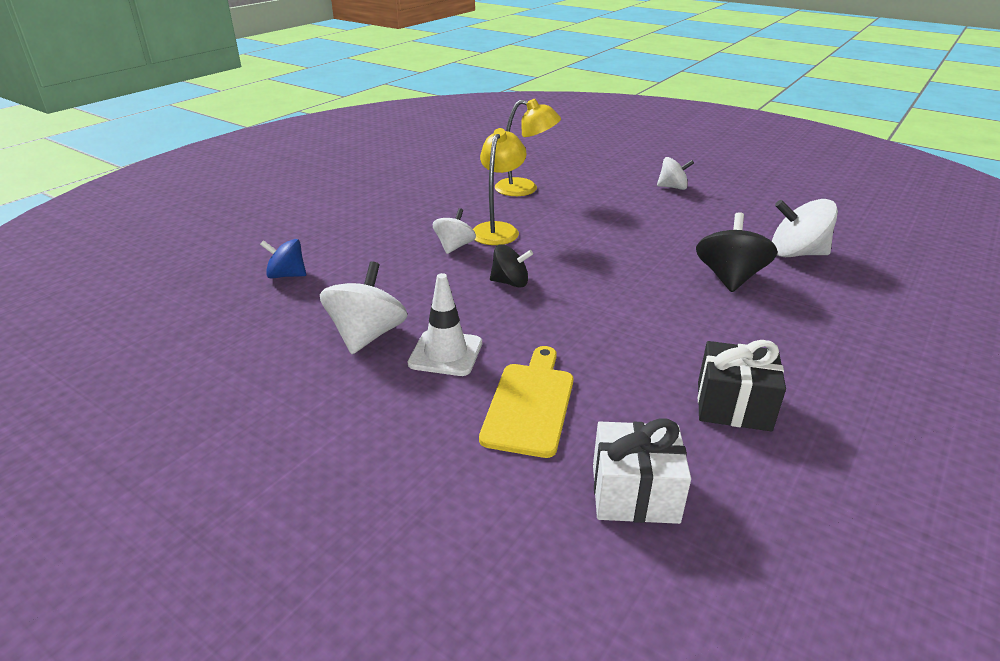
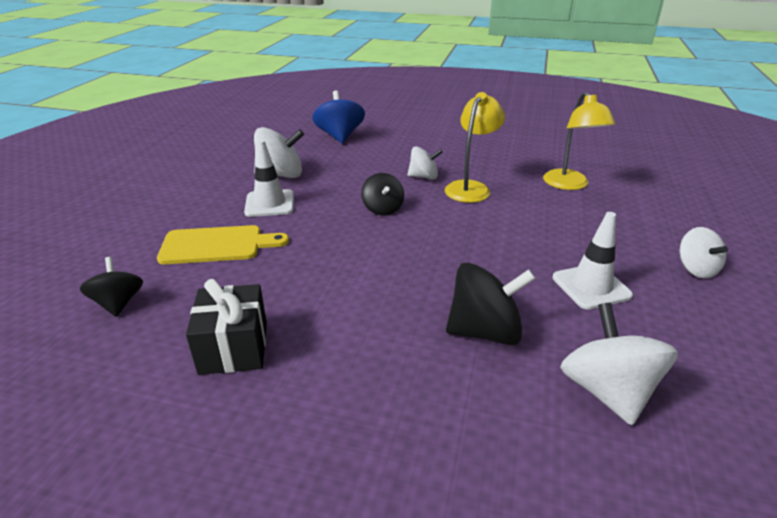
camera: 70 degrees right, 0 degrees up
(287, 275) = (340, 136): blue spinning top -> blue spinning top, size x1.57
(498, 229) = (471, 188): yellow lamp -> yellow lamp turned 60 degrees counterclockwise
(634, 493) = (118, 303): white gift -> black spinning top
(683, 225) = (591, 286): none -> white traffic cone

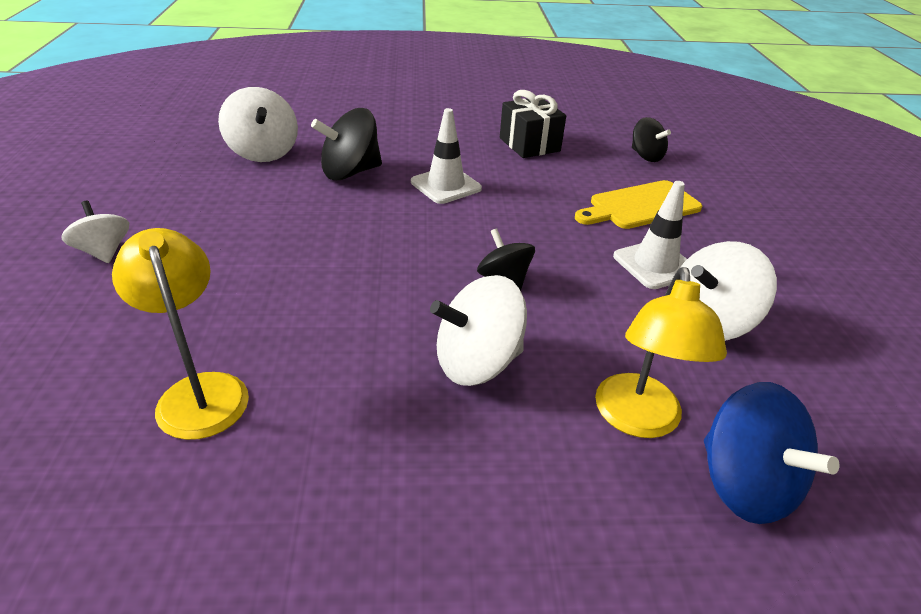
camera: 160 degrees right, 5 degrees up
(423, 177) = (477, 362): white spinning top -> white spinning top, size x1.57
(471, 188) = (387, 348): yellow lamp -> yellow lamp (638, 420)
(591, 286) = (243, 217): white traffic cone -> white traffic cone (446, 185)

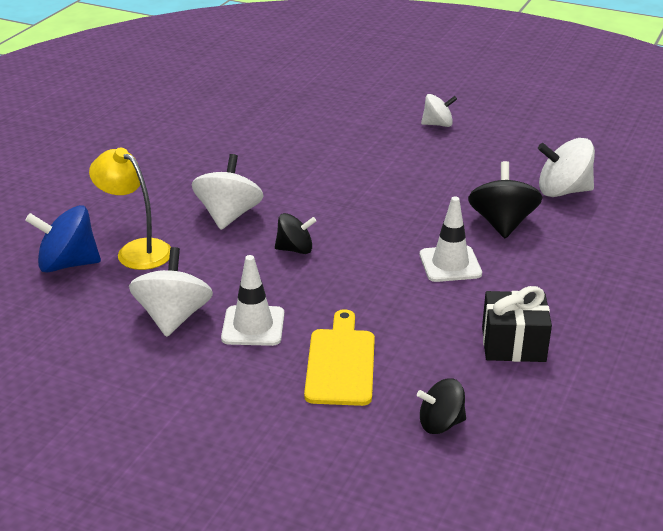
camera: 120 degrees right, 5 degrees down
(199, 391) = (284, 139): yellow lamp -> none

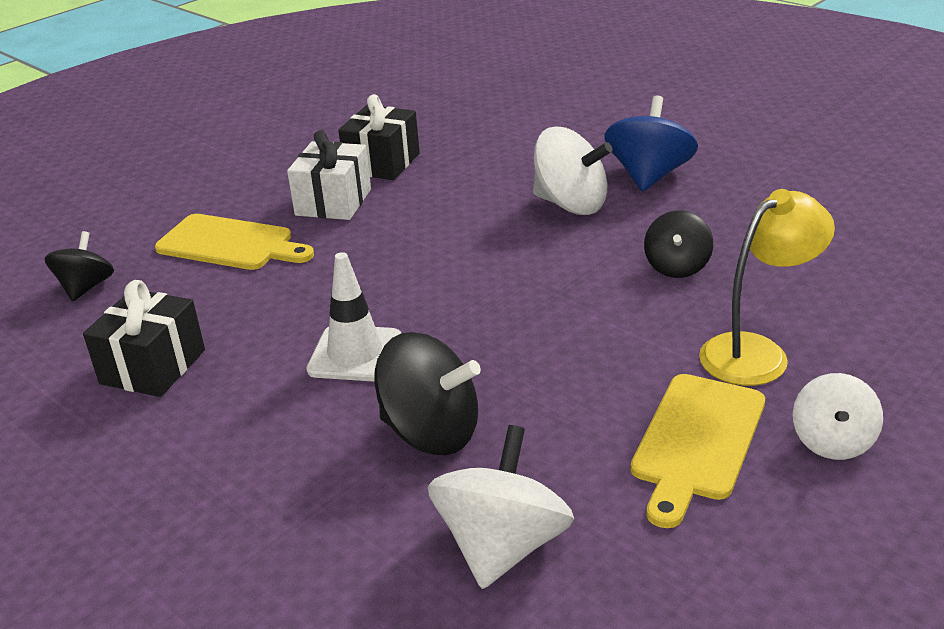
camera: 110 degrees right, 0 degrees up
(68, 264) = (514, 116): blue spinning top -> blue spinning top (649, 176)
(136, 250) = (520, 149): yellow lamp -> yellow lamp (757, 352)
(173, 317) = (382, 163): white spinning top -> black gift
(253, 326) = (333, 202): white traffic cone -> white gift
(295, 249) = (466, 241): black spinning top -> black spinning top (677, 267)
(459, 153) = (696, 442): none -> yellow cutting board

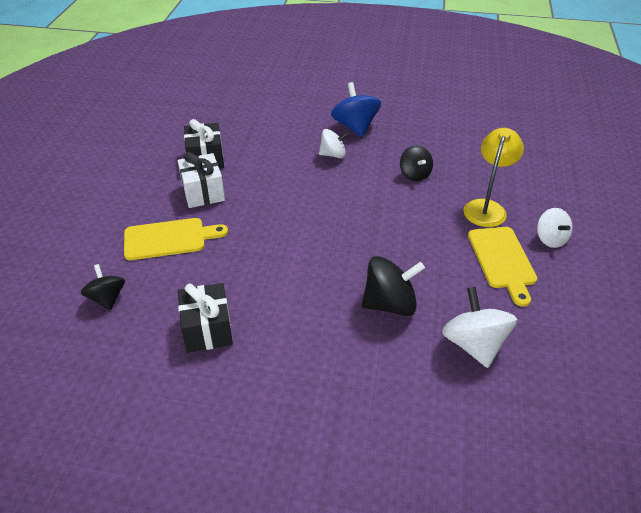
camera: 35 degrees left, 10 degrees up
(355, 354) = (311, 278): white traffic cone -> none
(571, 204) = (333, 155): white spinning top -> white spinning top, size x0.64

